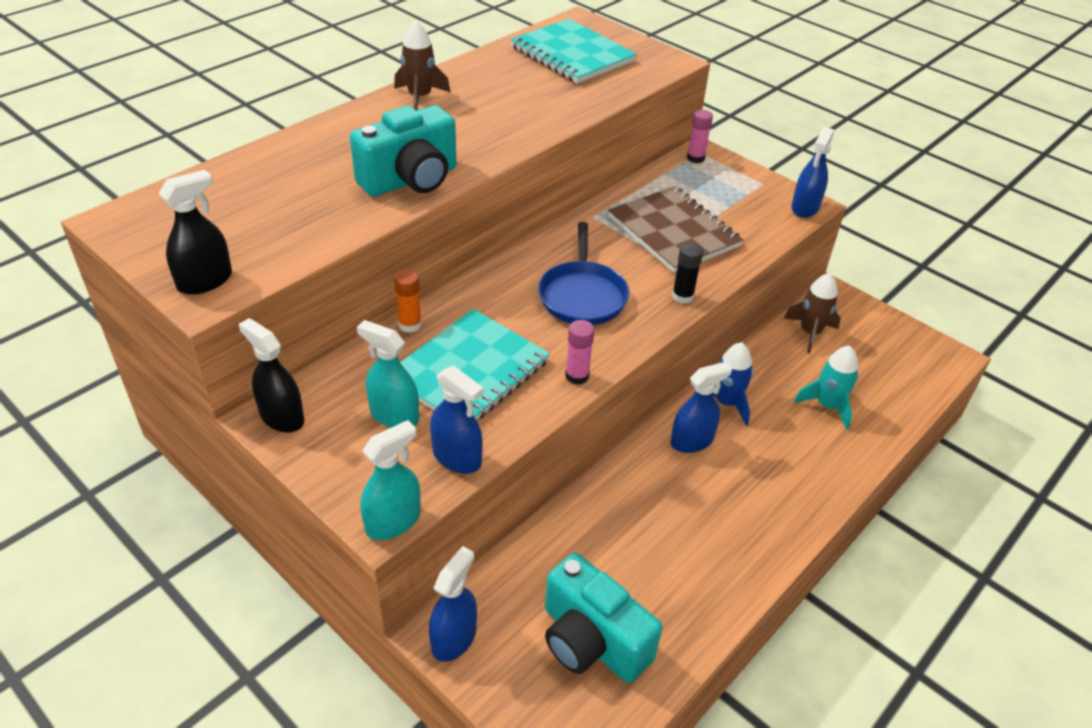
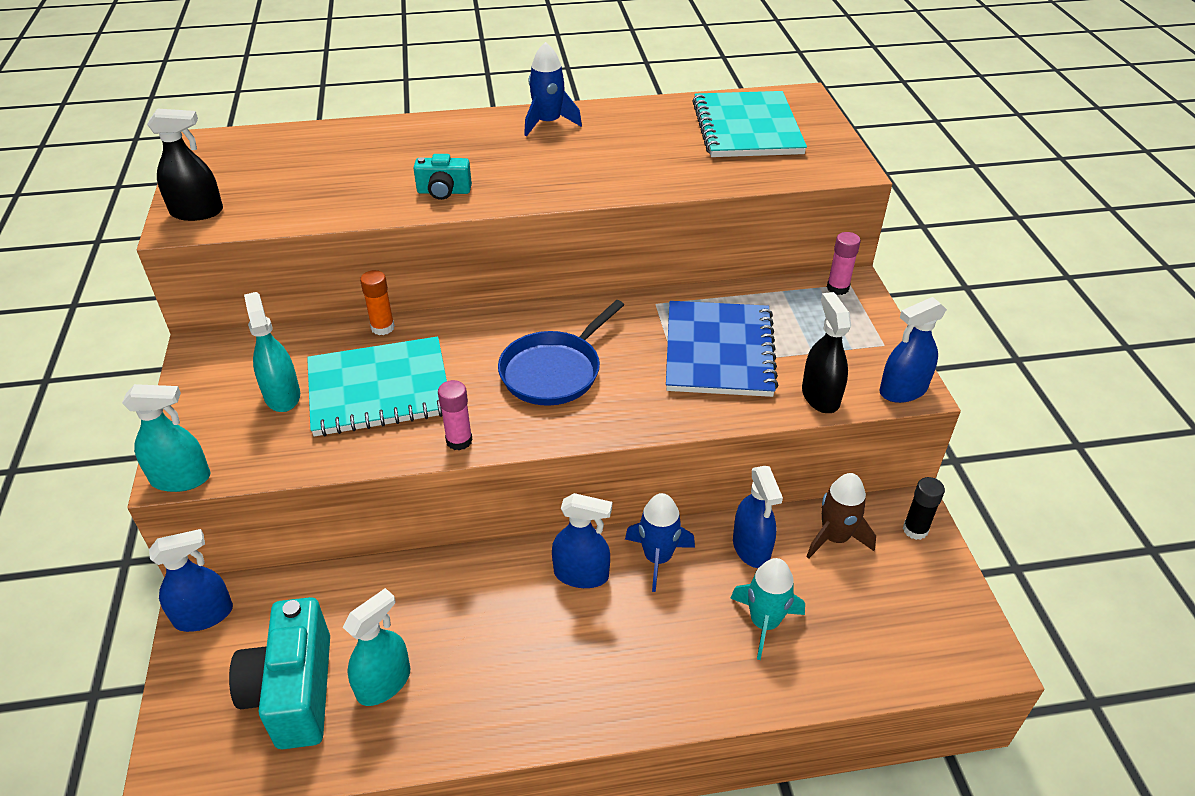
camera: 40 degrees right, 0 degrees up
(282, 417) = (210, 354): black spray bottle -> black spray bottle (820, 396)
(411, 180) = (444, 192): turquoise camera -> turquoise camera, size x0.52
(420, 97) = (548, 123): brown rocket -> blue rocket
(457, 457) = (283, 455): blue spray bottle -> blue spray bottle (751, 548)
(647, 592) = (384, 683): none -> turquoise spray bottle
(673, 231) = (719, 351): brown notebook -> blue notebook
(682, 296) = (648, 418): black glue stick -> black glue stick (915, 530)

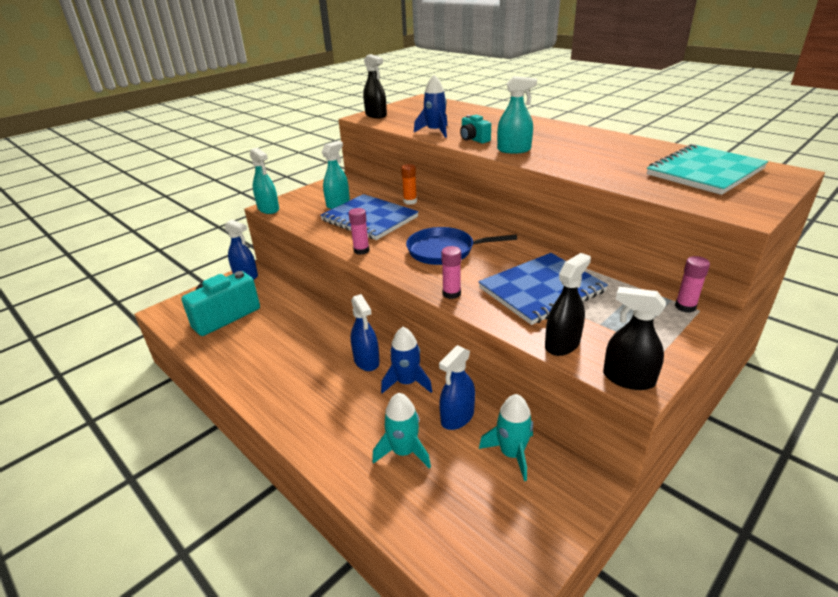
camera: 55 degrees right, 10 degrees down
(379, 389) = (369, 219): turquoise notebook -> blue notebook
(384, 683) = (246, 336): turquoise spray bottle -> turquoise spray bottle (514, 150)
(548, 123) = (579, 134): blue rocket -> blue rocket (435, 131)
(653, 418) = (451, 293): none -> pink glue stick
(835, 538) = (512, 454): brown rocket -> turquoise rocket
(903, 390) = (628, 379): blue spray bottle -> black spray bottle
(915, 530) = (572, 496): black glue stick -> none

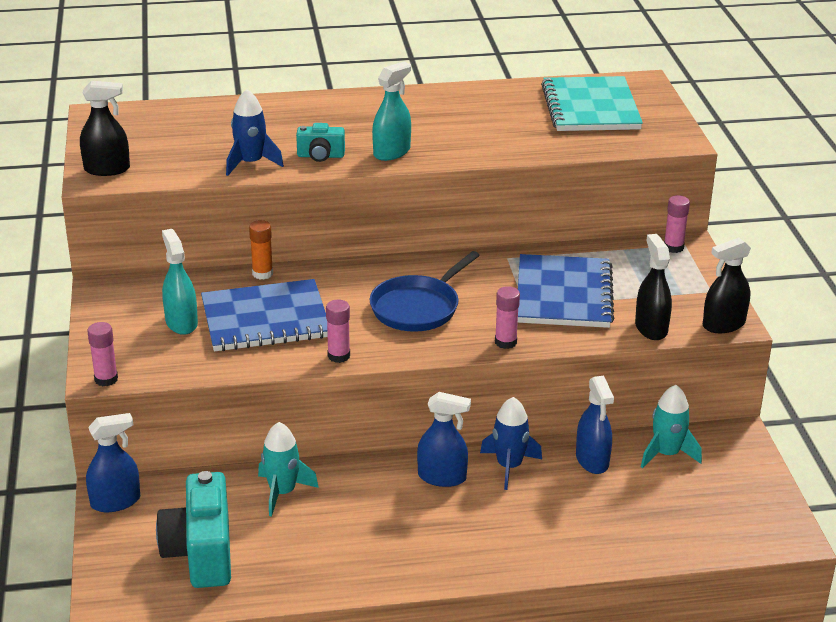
camera: 55 degrees left, 0 degrees up
(268, 209) = (106, 379): turquoise spray bottle -> pink glue stick
(403, 452) = (601, 512): turquoise rocket -> turquoise rocket (282, 492)

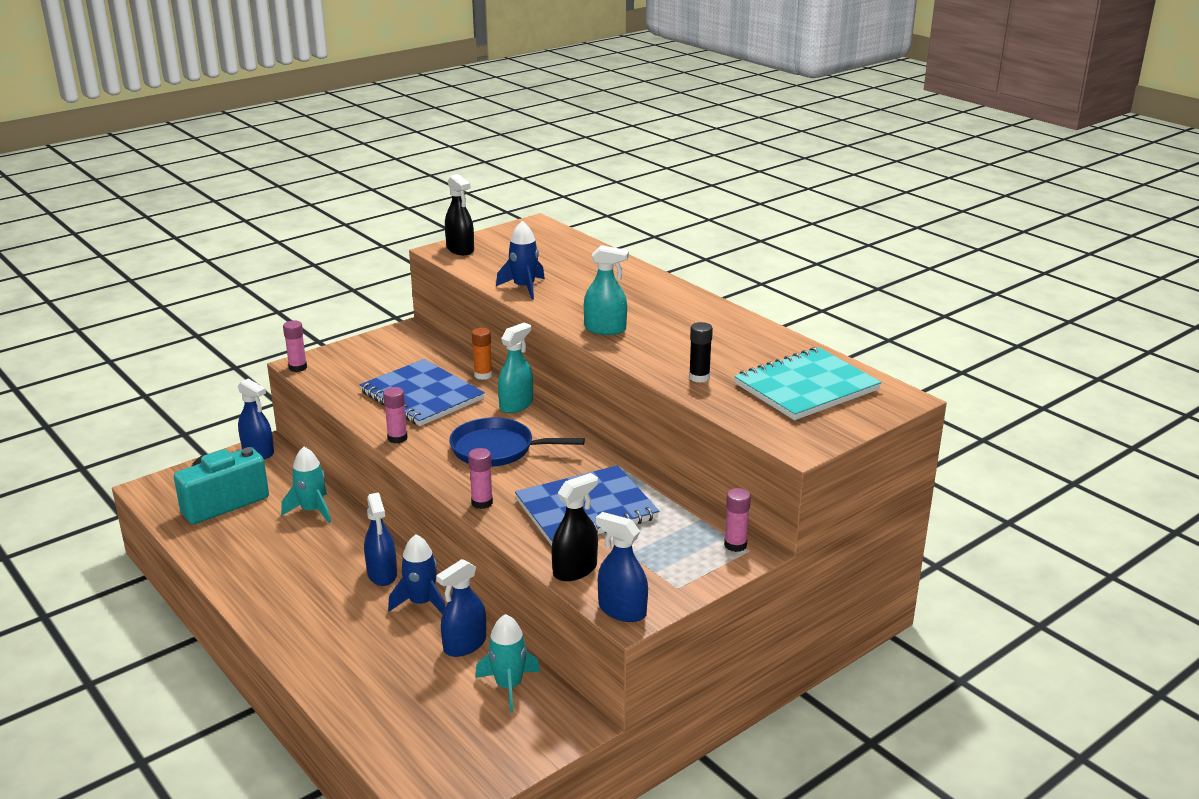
camera: 60 degrees right, 5 degrees down
(181, 323) = (389, 368): turquoise spray bottle -> turquoise spray bottle (516, 405)
(320, 156) = (565, 306): turquoise camera -> none
(530, 142) = (699, 377): none -> black glue stick
(723, 324) = (622, 610): black spray bottle -> blue spray bottle

